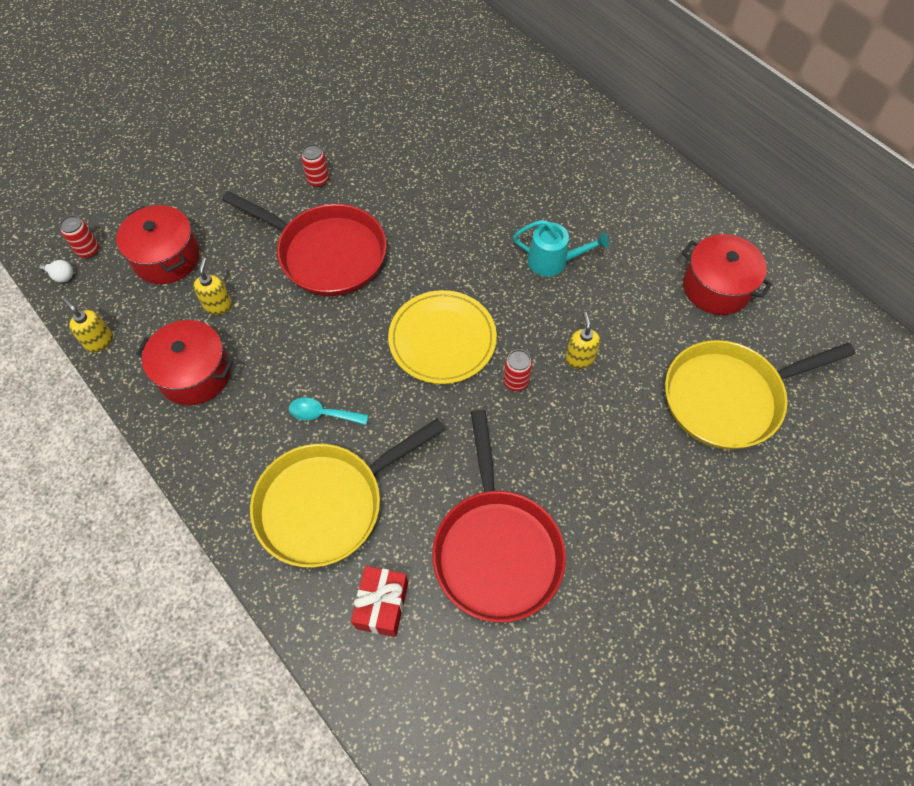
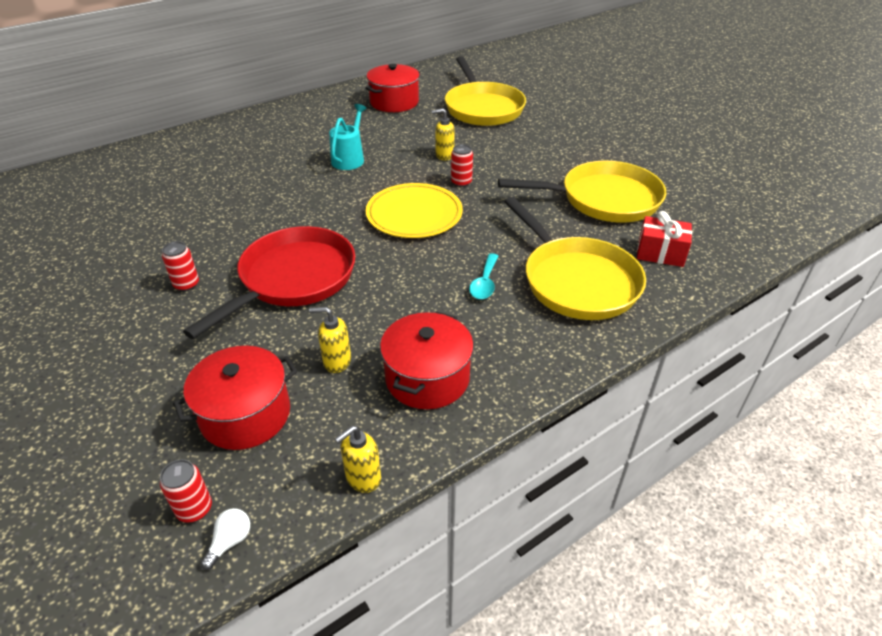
camera: 85 degrees left, 20 degrees down
(496, 548) = (603, 199): red pan -> yellow pan

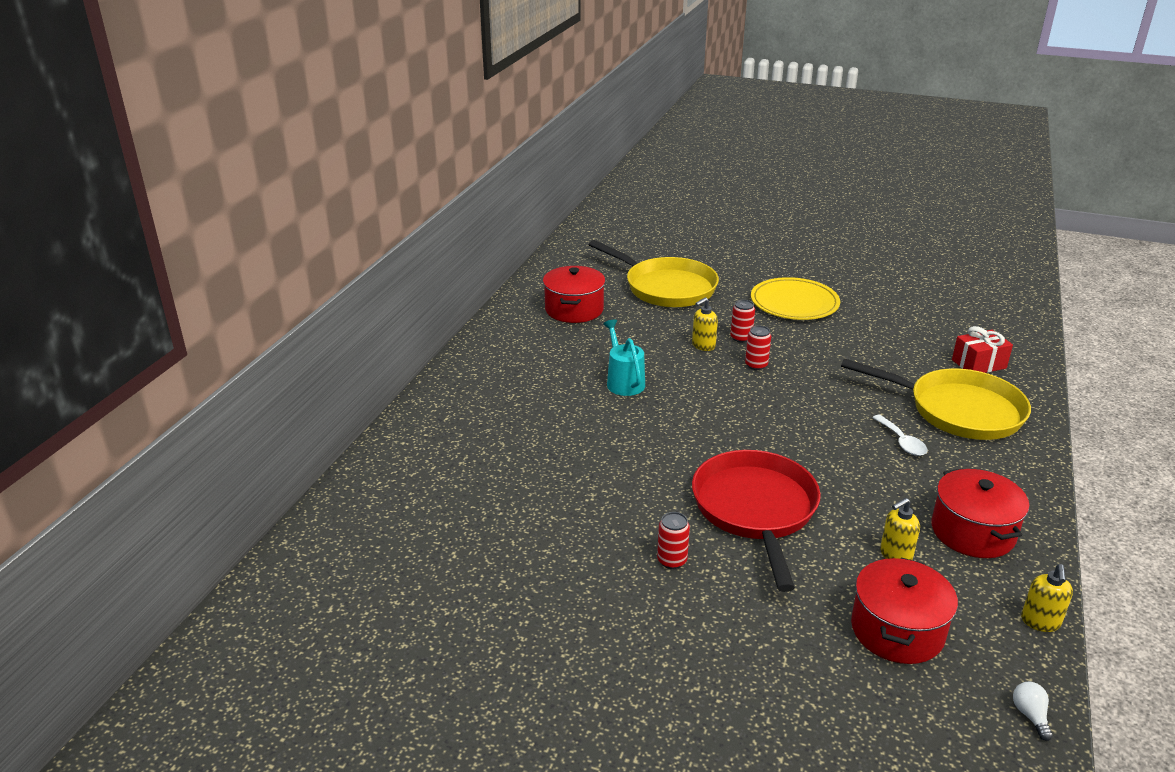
camera: 35 degrees left, 10 degrees down
(194, 509) = (973, 713): red can -> red can (741, 338)
(414, 214) = (762, 409): yellow plate -> yellow plate (794, 303)
(484, 283) = (902, 442): turquoise spoon -> white spoon
(603, 199) = (882, 336): yellow pan -> none

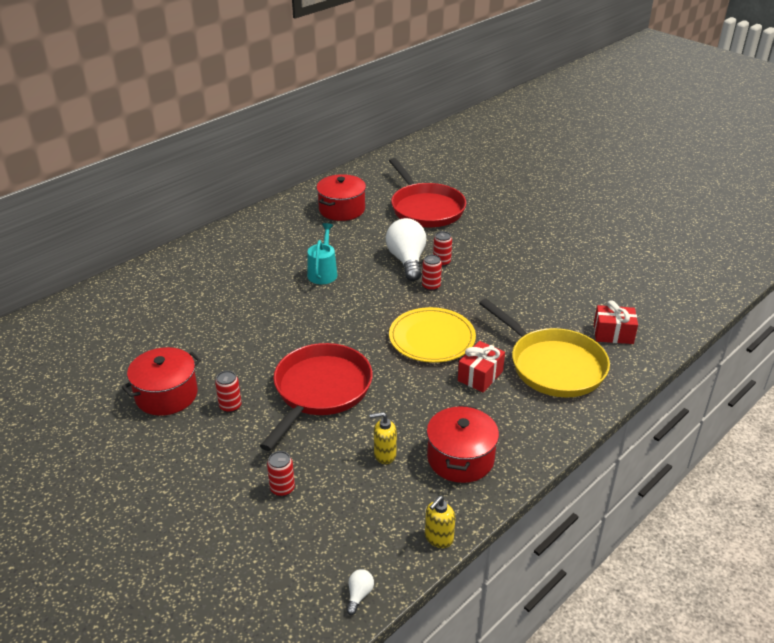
camera: 25 degrees right, 5 degrees up
(665, 287) = (425, 208): yellow pan -> red pan
(703, 345) = (407, 261): yellow soap dispenser -> white light bulb
(794, 303) = (513, 245): yellow plate -> yellow plate (432, 338)
(828, 632) = (282, 489): none -> red can
(897, 630) = (330, 505): red pot -> red pot (166, 395)
(902, 442) = (480, 376): white spoon -> red gift

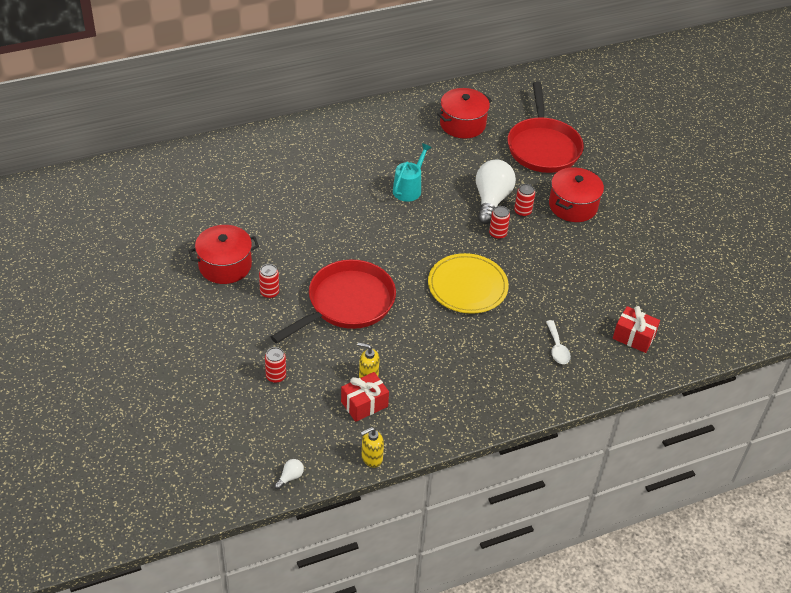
camera: 20 degrees right, 10 degrees up
(460, 458) = (426, 402): red pot -> red pot (573, 206)
(480, 376) = (487, 336): red gift -> red gift (364, 404)
(552, 365) = (557, 348): yellow pan -> white spoon

